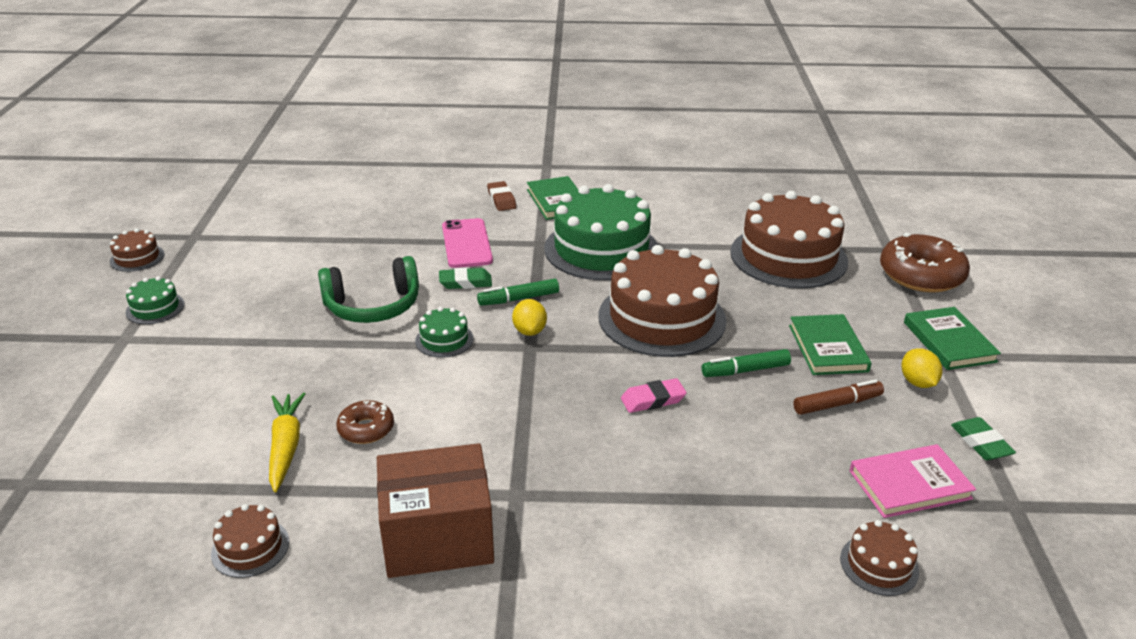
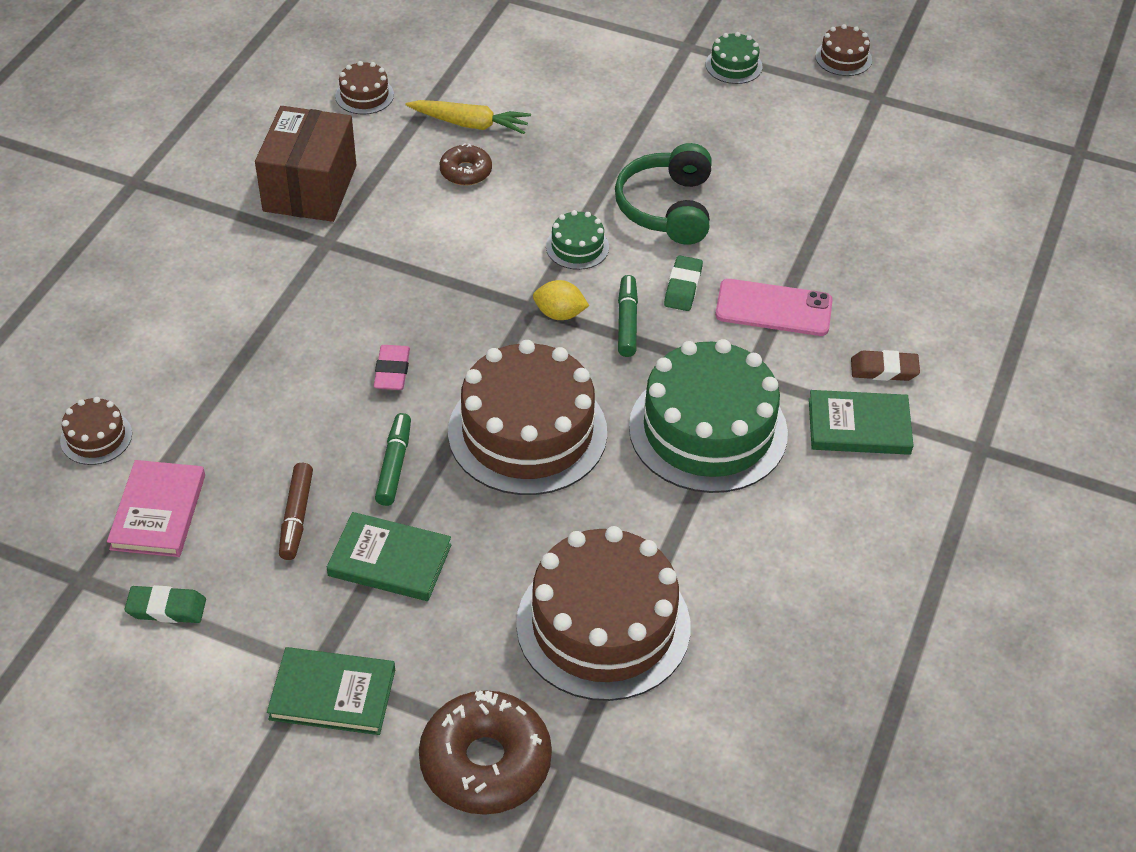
camera: 110 degrees right, 15 degrees up
(917, 382) = (284, 612): yellow lemon -> none

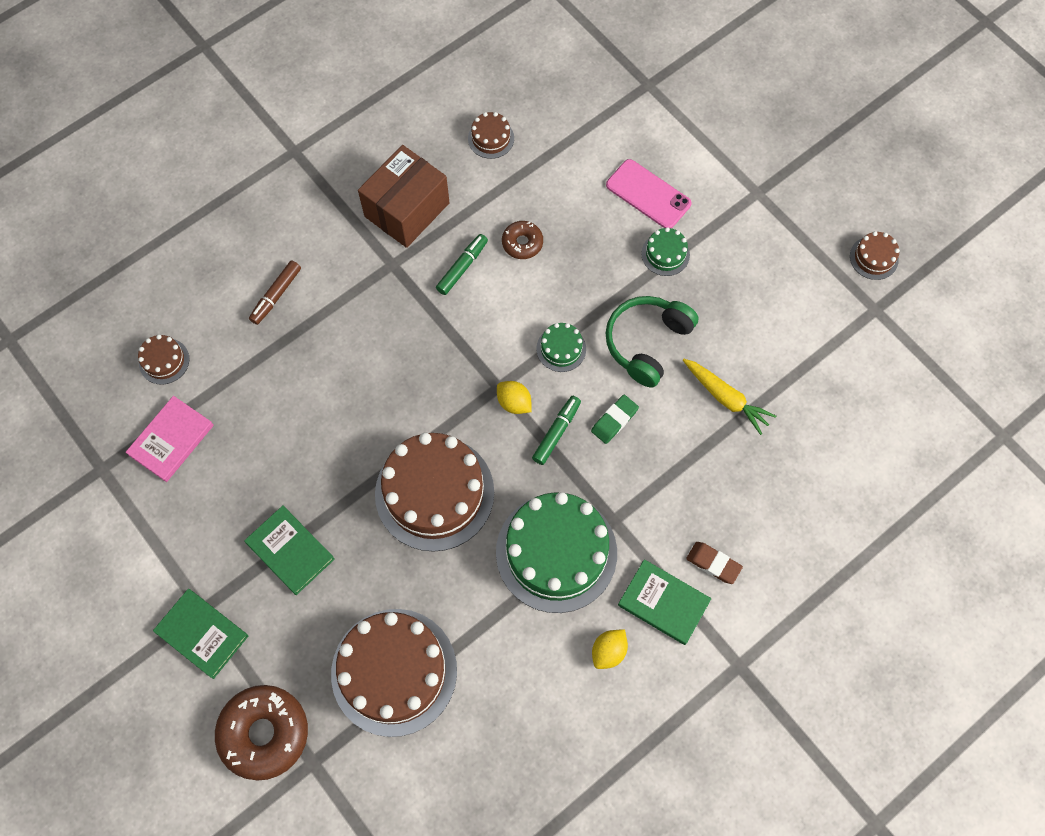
camera: 30 degrees right, 20 degrees up
(166, 608) = (139, 517): green eraser -> none
(296, 517) = (251, 487): brown marker -> brown marker (276, 295)
(392, 371) = (375, 398): pink eraser -> none
(394, 465) = (334, 476): green marker -> green marker (462, 267)
(470, 124) = (550, 199): yellow carrot -> yellow carrot (725, 398)
(733, 65) = (781, 228): green cake -> green cake (665, 254)
(773, 308) = (668, 471): pink phone -> pink phone (648, 194)
(834, 496) = (608, 651): none -> yellow lemon

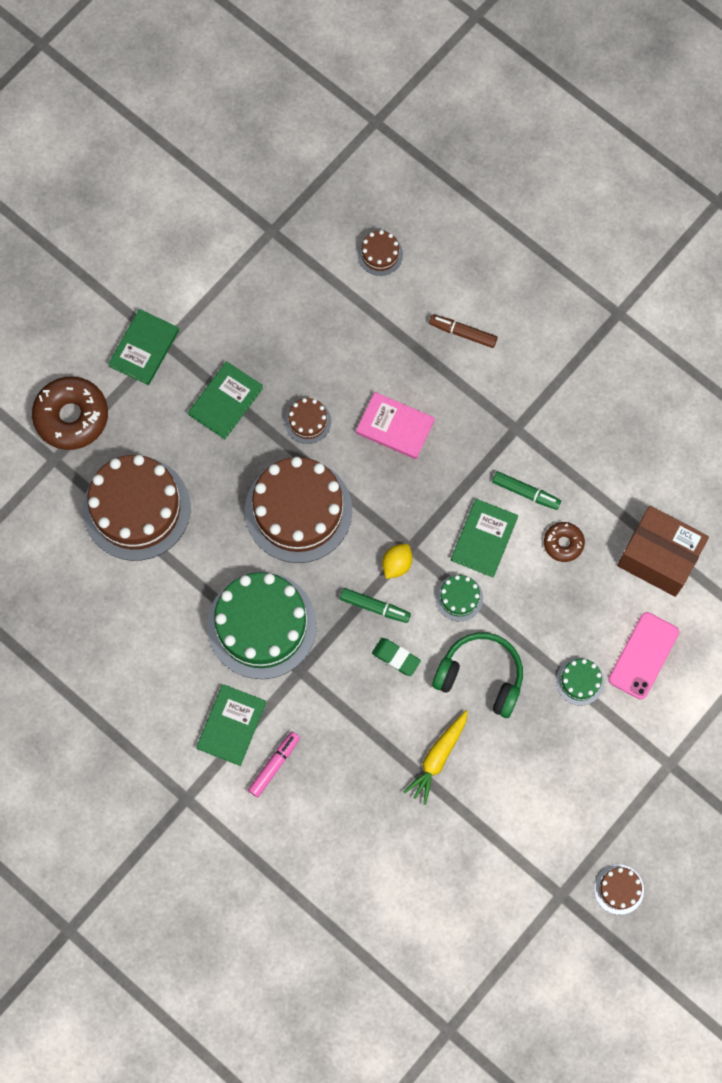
camera: 80 degrees right, 5 degrees up
(171, 440) = (307, 280): pink book -> pink book (395, 427)
(407, 210) = (577, 430): brown box -> brown box (658, 557)
(491, 138) = (674, 493): brown cake -> brown cake (308, 421)
(503, 314) = (484, 539): none -> green book
(608, 651) = (181, 684): yellow lemon -> none
(713, 563) = (274, 765): brown eraser -> pink marker

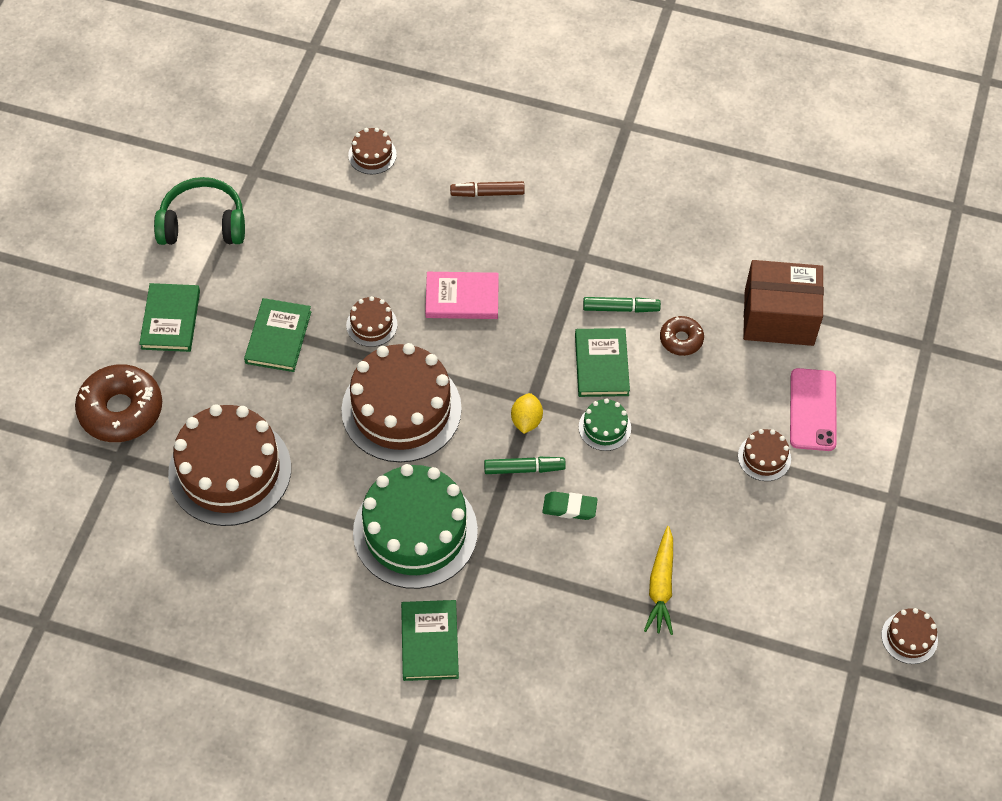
camera: 25 degrees left, 15 degrees down
(274, 765) = (494, 663): pink marker -> none
(480, 677) = (664, 492): green headphones -> green headphones (203, 224)
(580, 681) = (764, 457): green cake -> brown cake

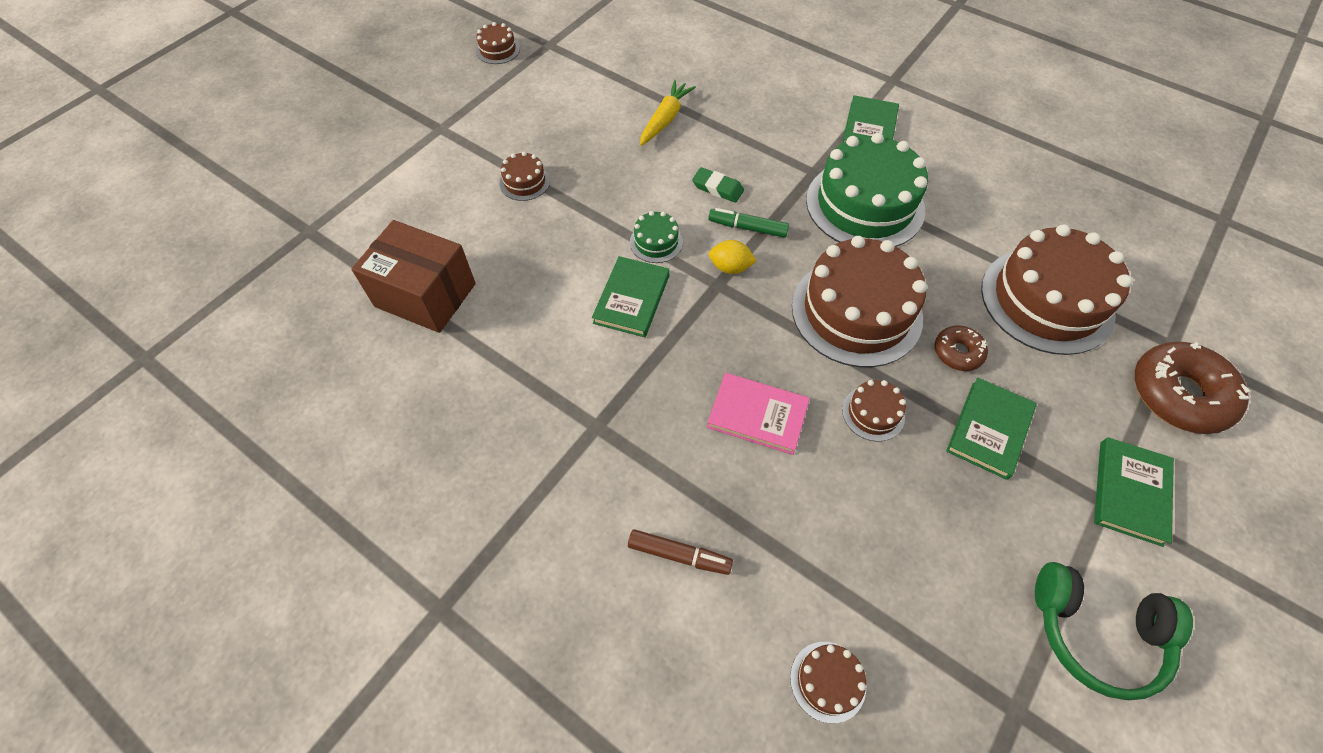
camera: 160 degrees left, 0 degrees up
(526, 421) = (730, 267): yellow lemon -> yellow lemon turned 75 degrees clockwise
(621, 308) = (582, 351): green marker -> none
(681, 339) = (537, 301): brown donut -> brown donut (958, 352)
(812, 410) = (455, 206): pink phone -> none

